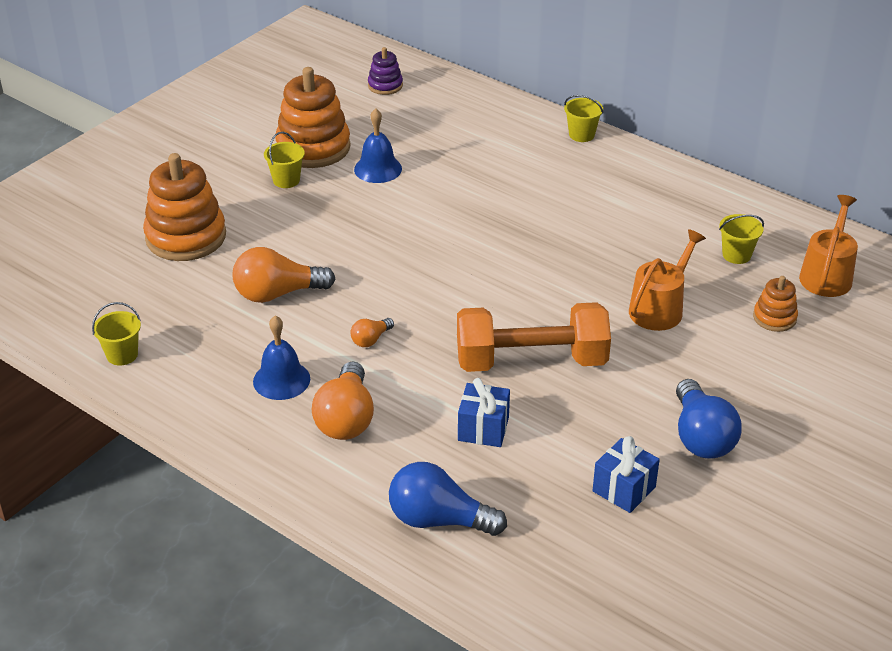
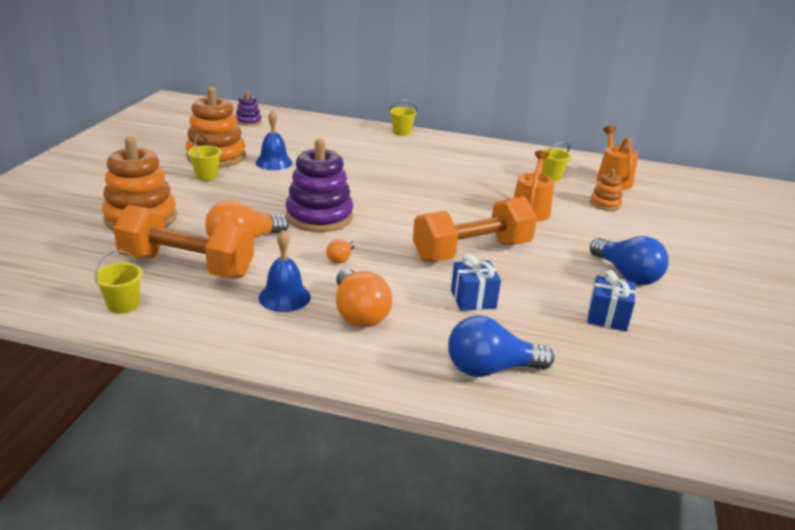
camera: 25 degrees left, 10 degrees down
(203, 316) = (187, 266): none -> orange dumbbell
(382, 271) = (319, 217): none -> purple stacking toy

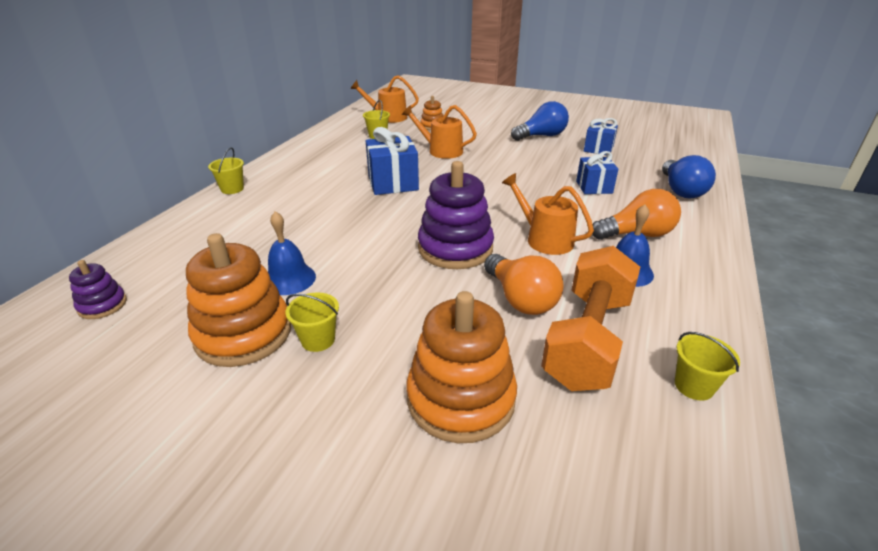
camera: 80 degrees left, 5 degrees up
(341, 258) = (545, 239): orange light bulb -> orange watering can
(436, 188) = (393, 183): none -> blue gift
(472, 252) = (519, 180): orange dumbbell -> none

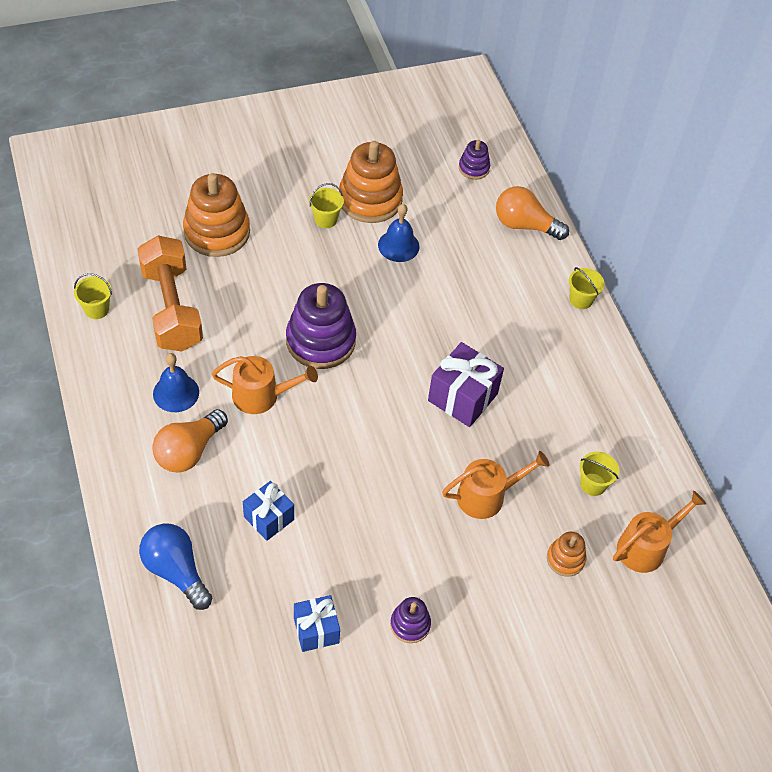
camera: 135 degrees right, 20 degrees up
(393, 183) = (462, 397): blue gift -> purple gift
(520, 299) = (235, 318): orange light bulb -> orange light bulb (524, 225)
(541, 136) = (410, 624): blue light bulb -> purple stacking toy

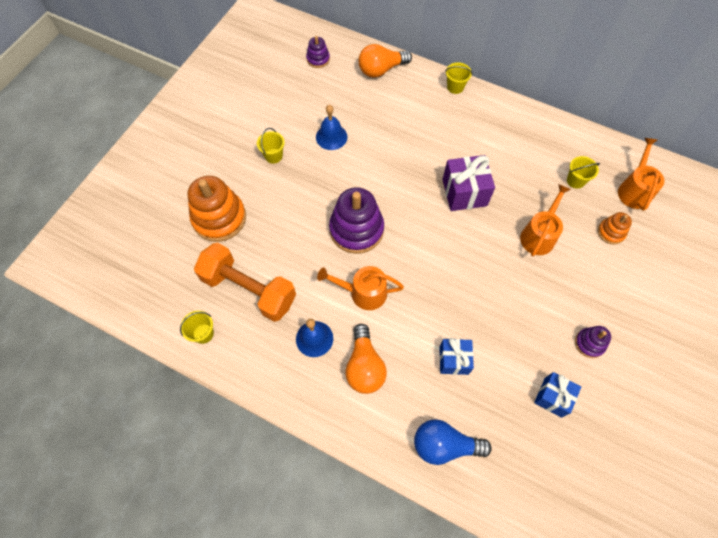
camera: 40 degrees left, 10 degrees up
(261, 396) = (363, 293): orange watering can -> orange watering can turned 135 degrees counterclockwise
(370, 199) = (284, 123): orange stacking toy -> none

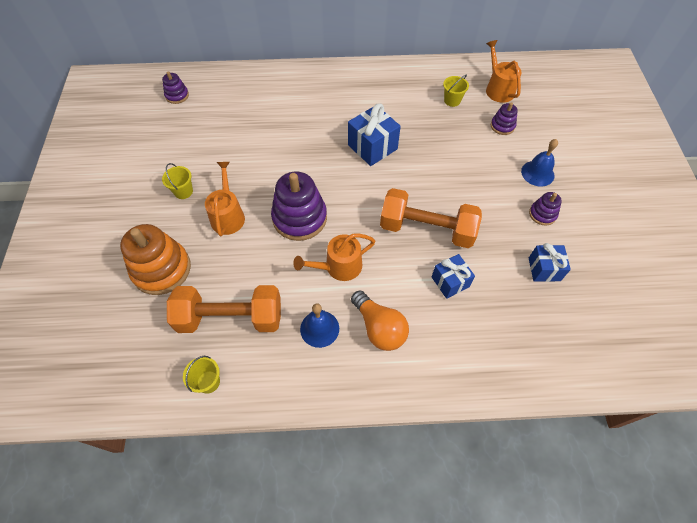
camera: 30 degrees left, 5 degrees down
(331, 137) = (229, 153): blue bell -> blue bell (537, 173)
(381, 70) = (240, 82): orange light bulb -> none
(444, 445) = (488, 355): blue light bulb -> none
(455, 87) = (313, 71): yellow bucket -> none
(464, 192) = (372, 147): purple gift -> blue gift
(464, 299) = (427, 229): none -> orange dumbbell
(539, 235) = (452, 153): orange watering can -> orange watering can (228, 216)
(611, 232) = (502, 126): orange stacking toy -> purple stacking toy

